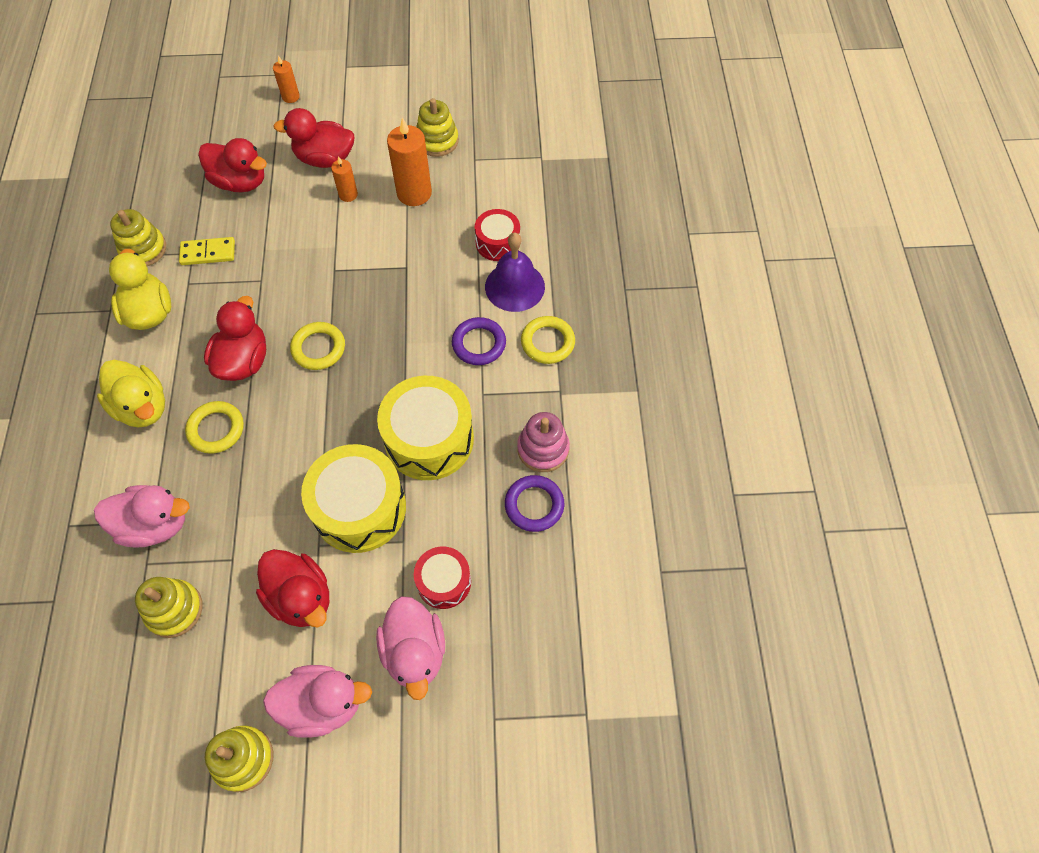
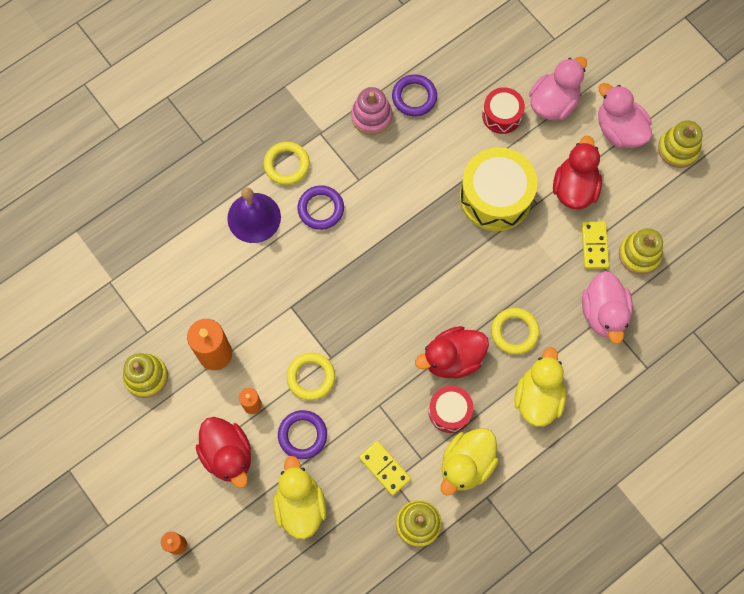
camera: 125 degrees left, 10 degrees up
(154, 525) = (603, 313): pink duck -> pink duck turned 150 degrees counterclockwise
(225, 569) = (594, 246): none -> yellow domino
(240, 182) = (300, 505): red duck -> yellow duck
(291, 214) = (302, 435): none -> purple ring
(318, 348) = (404, 314): yellow ring -> yellow ring (311, 377)
(429, 439) = (417, 190): yellow drum -> none
(497, 243) = (221, 256): red drum -> red drum (449, 411)

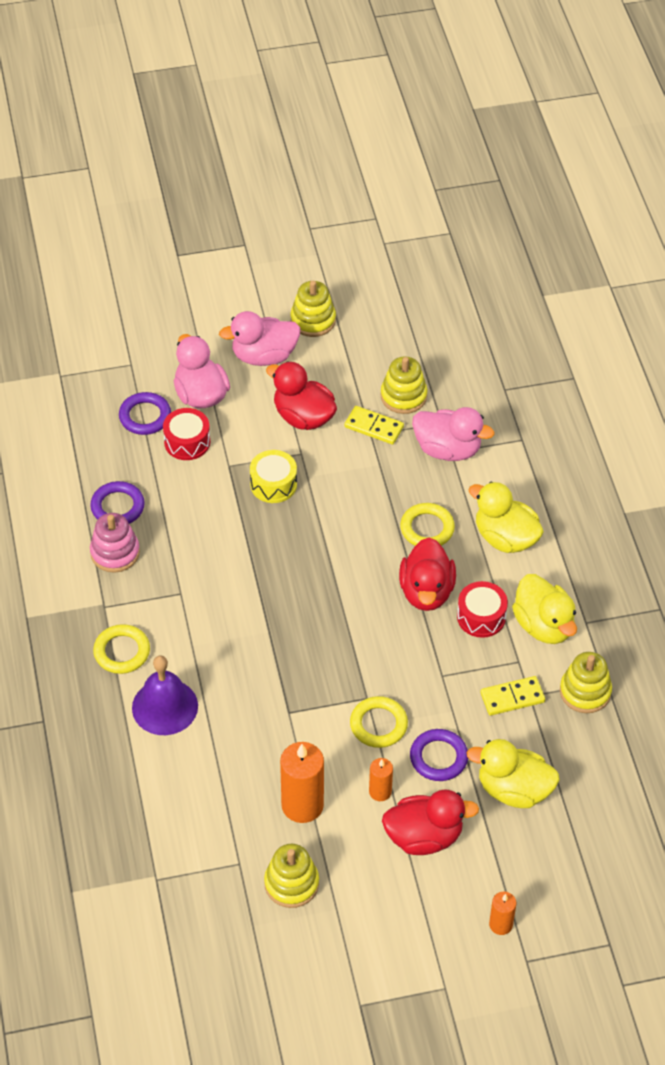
camera: 65 degrees left, 20 degrees down
(321, 209) = (193, 640): purple ring -> purple ring (145, 416)
(495, 197) = (273, 484): yellow drum -> yellow drum, size x0.56

